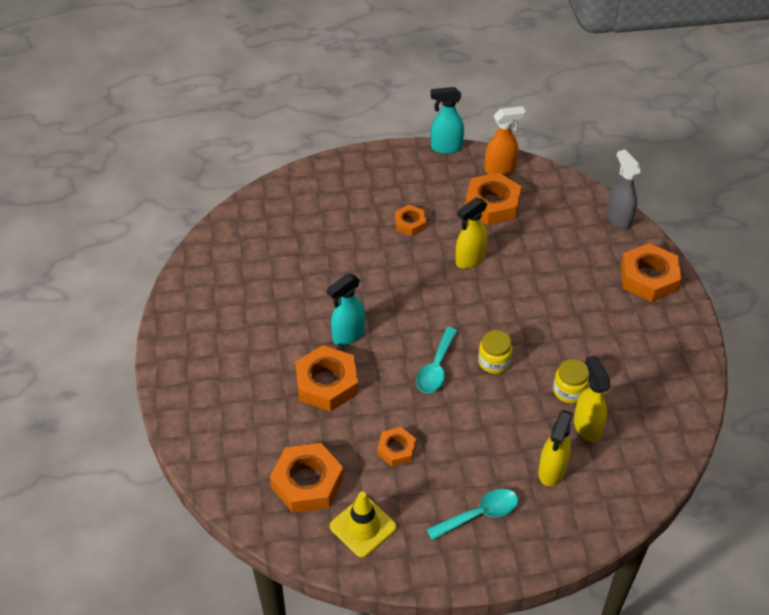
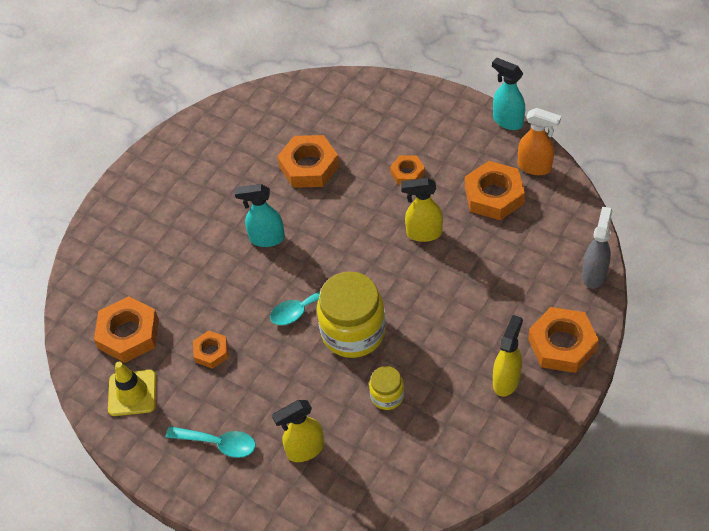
camera: 45 degrees right, 5 degrees up
(327, 383) = (214, 267): orange nut -> orange nut (309, 166)
(494, 362) = (353, 332): yellow jar -> yellow jar, size x1.99
(587, 426) = (370, 434): yellow spray bottle -> yellow spray bottle (506, 380)

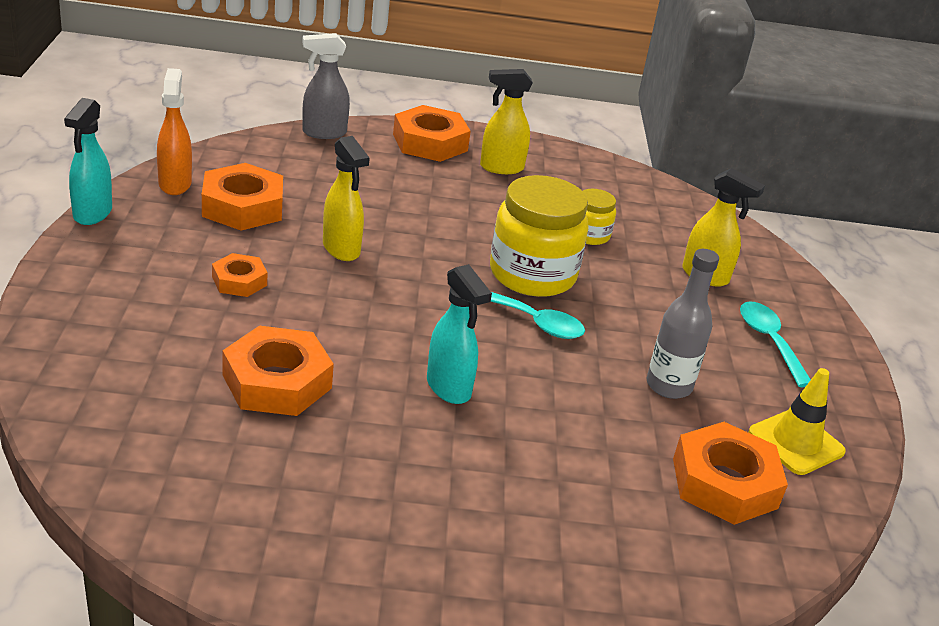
camera: 130 degrees left, 20 degrees down
(211, 352) = (668, 386): orange nut -> grey bottle

